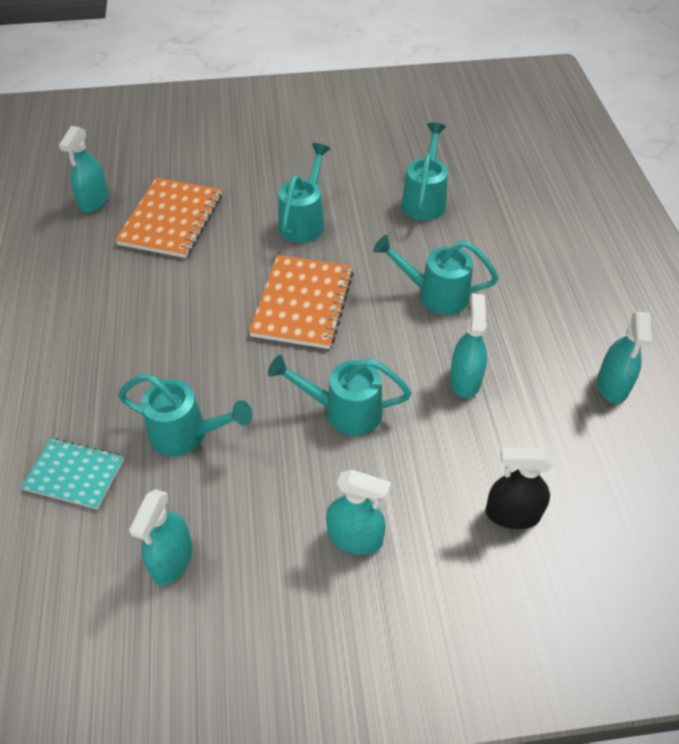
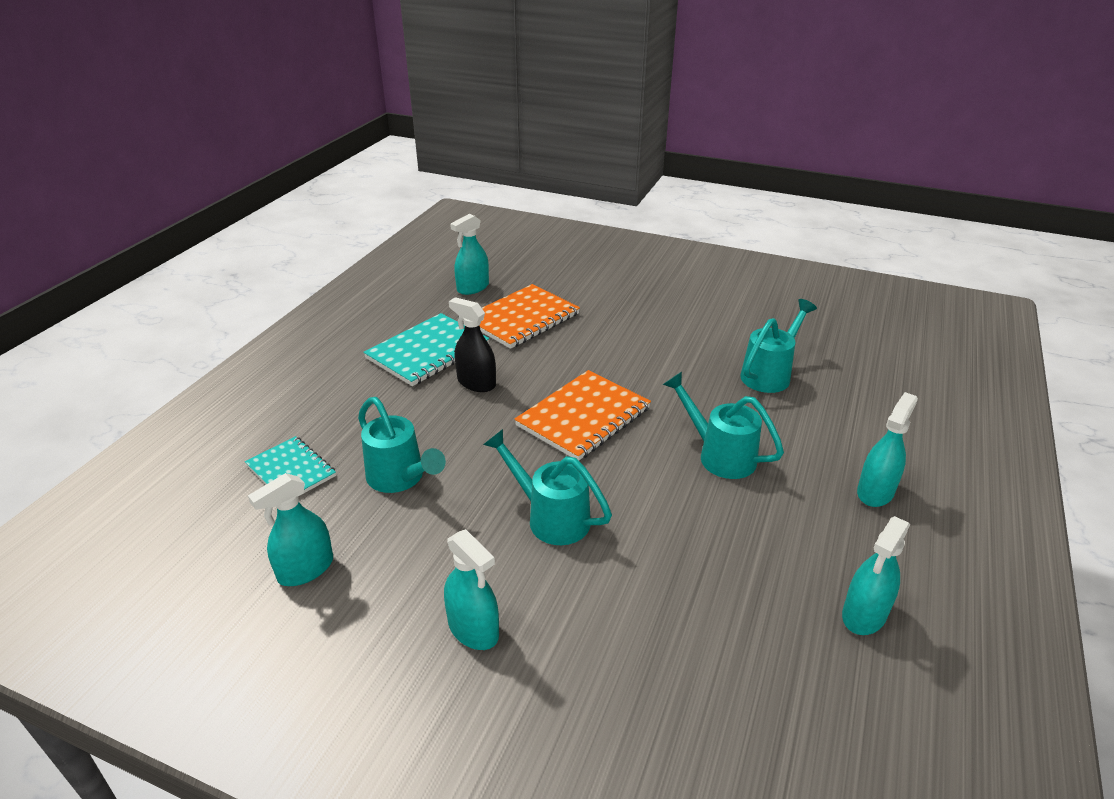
camera: 30 degrees right, 15 degrees down
(106, 292) = (428, 352): none -> turquoise notebook
(304, 221) = (637, 355): turquoise watering can -> none
(465, 380) = (694, 540): turquoise spray bottle -> turquoise spray bottle (875, 492)
(512, 514) = (650, 687): black spray bottle -> black spray bottle (476, 383)

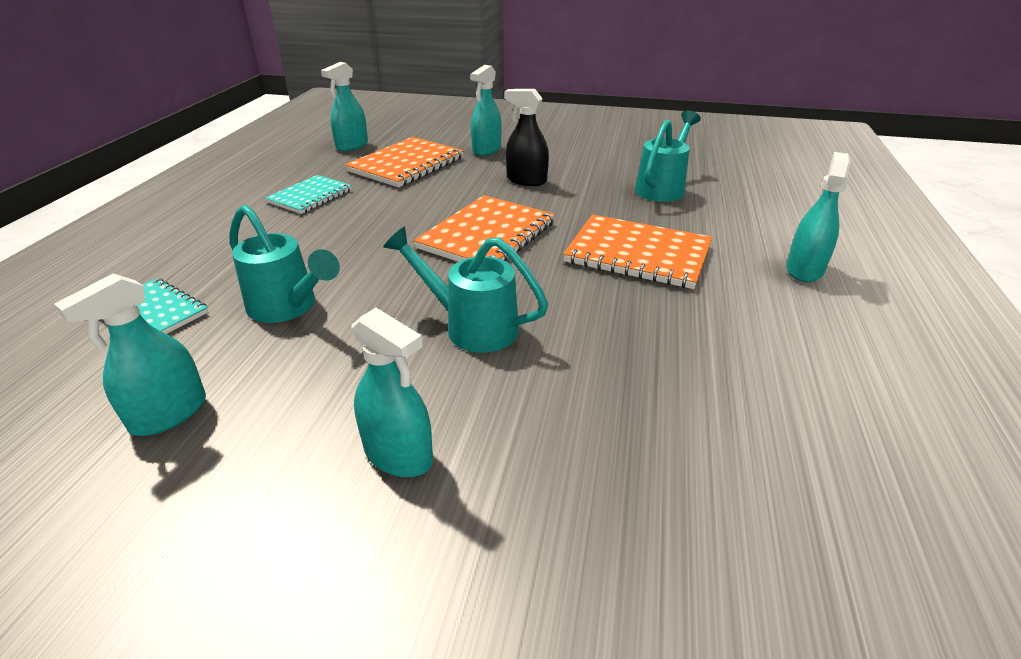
camera: 10 degrees left, 0 degrees up
(428, 352) = (310, 196): turquoise notebook -> turquoise notebook, size x0.63
(476, 383) = (366, 217): black spray bottle -> black spray bottle (526, 180)
(719, 455) = (638, 254): turquoise watering can -> orange notebook
(864, 614) = (847, 380): turquoise spray bottle -> turquoise spray bottle (486, 150)

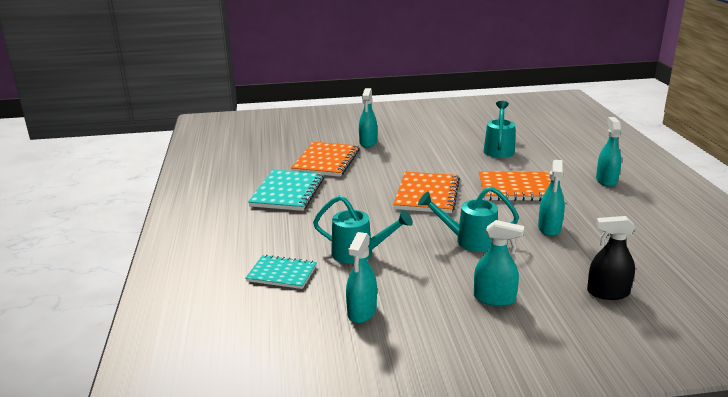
camera: 20 degrees left, 10 degrees down
(310, 196) = (288, 192): turquoise notebook -> turquoise notebook, size x1.58
(352, 146) = (271, 154): turquoise spray bottle -> turquoise spray bottle (549, 228)
(526, 180) = (415, 158): black spray bottle -> black spray bottle (608, 293)

